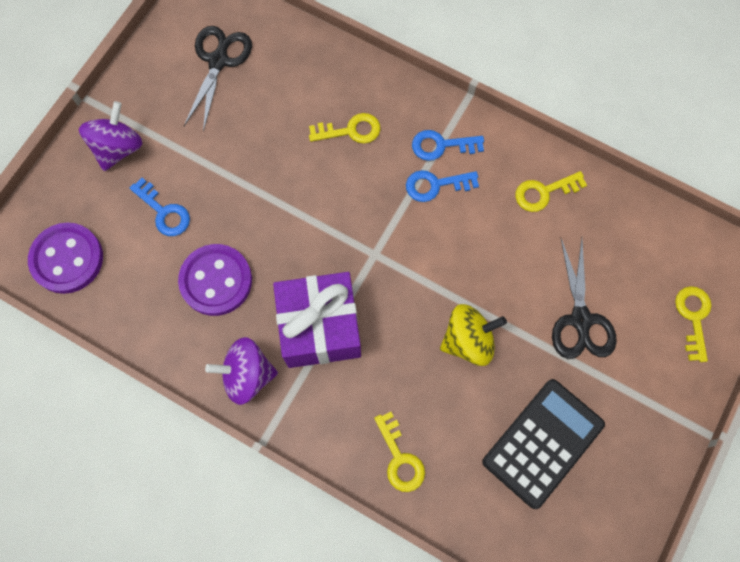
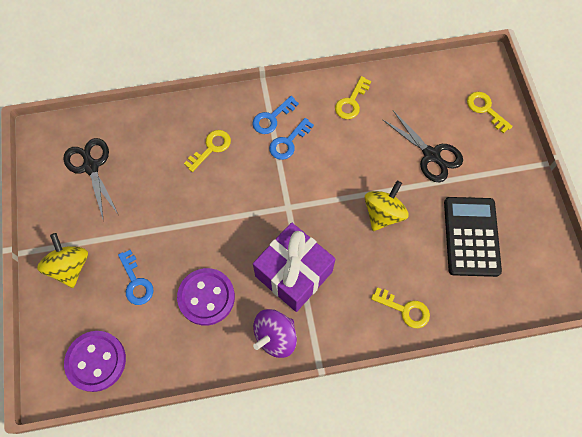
camera: 40 degrees left, 5 degrees down
(118, 148) = (70, 267): purple spinning top -> yellow spinning top
(164, 212) = (136, 282): blue key -> blue key turned 60 degrees clockwise

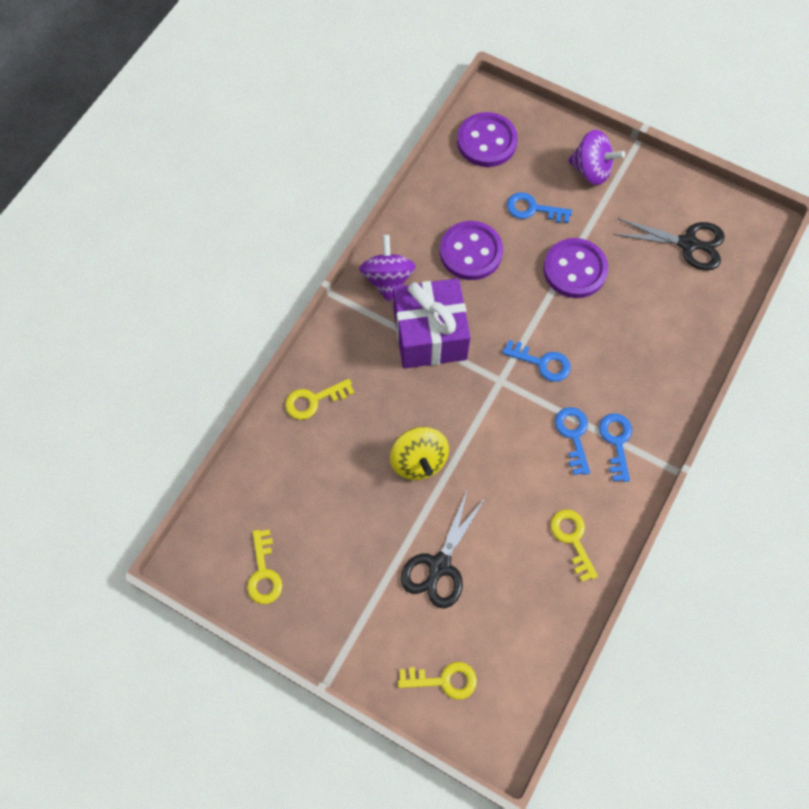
camera: 130 degrees right, 0 degrees up
(70, 267) = (591, 170): yellow spinning top -> purple spinning top
(167, 220) = (575, 270): none -> purple button
(211, 148) = (625, 359): yellow key -> yellow key (264, 573)
(254, 192) = (542, 363): none -> blue key
(431, 155) = (439, 566): black scissors -> black scissors turned 60 degrees counterclockwise
(471, 236) = (323, 523): black calculator -> none

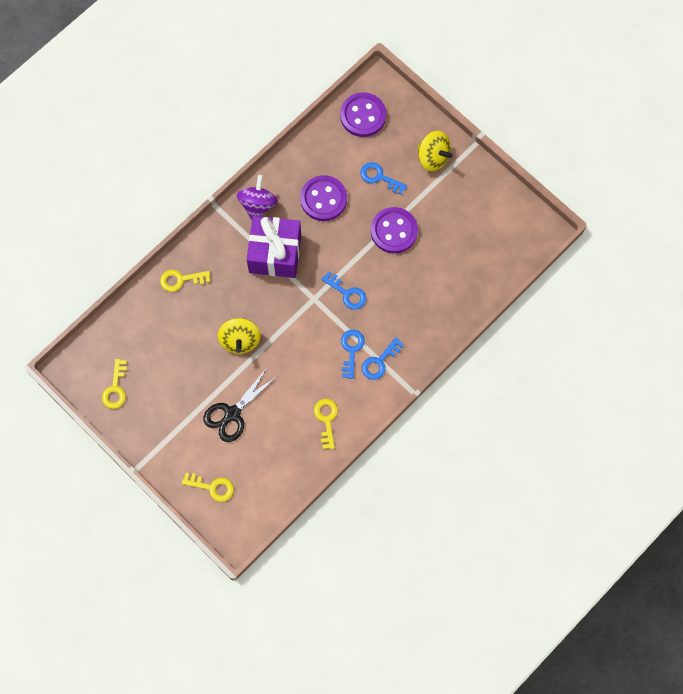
camera: 15 degrees right, 5 degrees up
(591, 170) = (433, 157): purple spinning top -> yellow spinning top
(616, 441) = (379, 362): blue key -> blue key turned 150 degrees counterclockwise
(688, 244) = (483, 232): black scissors -> none

